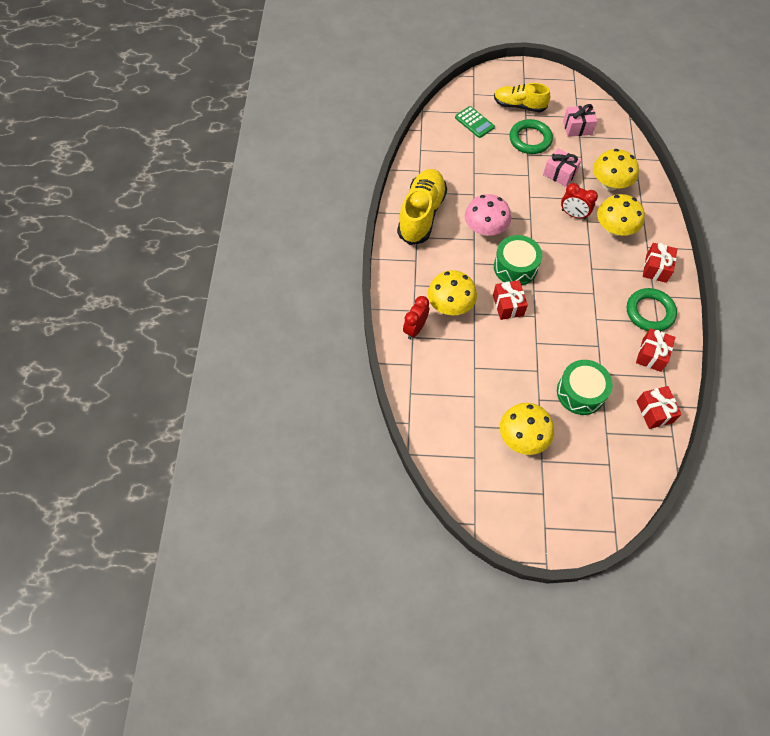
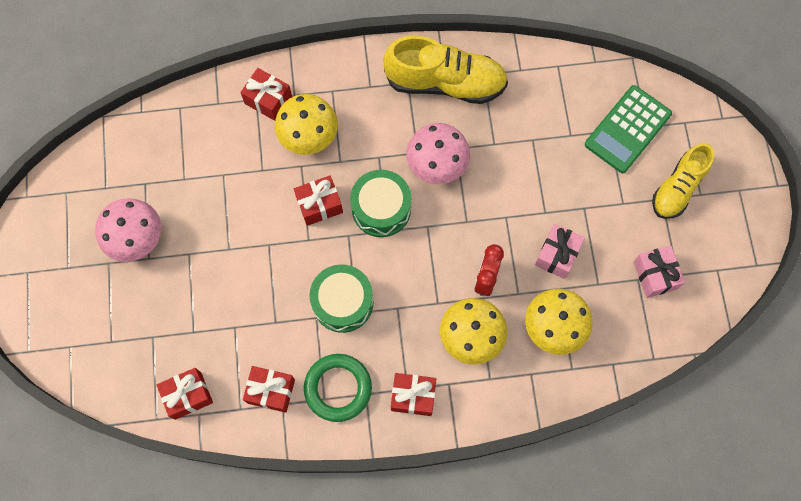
camera: 80 degrees right, 10 degrees up
(415, 328) = (268, 100): red clock -> red gift
(474, 122) = (627, 129): green calculator -> green calculator, size x1.54
(519, 106) = (677, 188): yellow shoe -> yellow shoe turned 150 degrees counterclockwise
(522, 437) = (136, 238): yellow mushroom -> pink mushroom
(530, 139) = (613, 209): green ring -> none
(580, 392) = (204, 303): green drum -> green drum (343, 302)

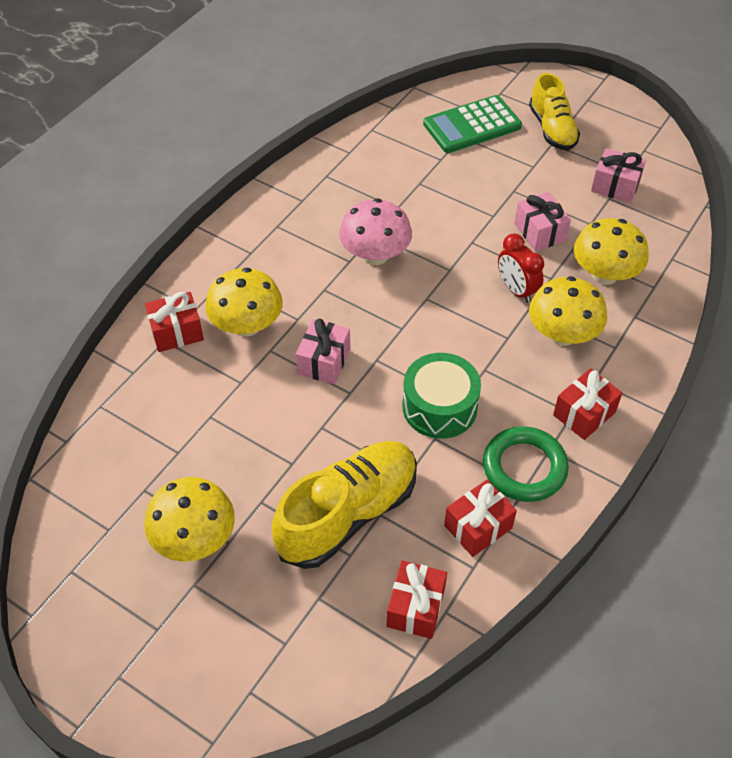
camera: 50 degrees left, 20 degrees down
(136, 238) = (195, 538): pink mushroom -> yellow mushroom
(319, 205) = (324, 361): red gift -> pink gift
(381, 209) = (376, 319): green drum -> none
(445, 83) = (306, 203): yellow shoe -> yellow shoe (348, 514)
(627, 129) = (472, 125): green calculator -> green calculator turned 75 degrees clockwise

